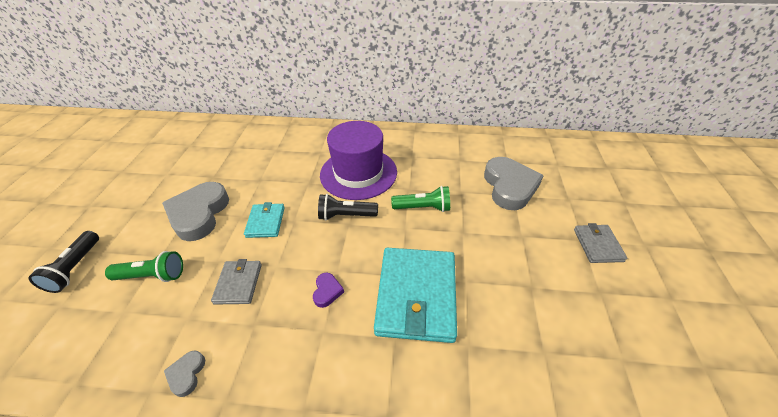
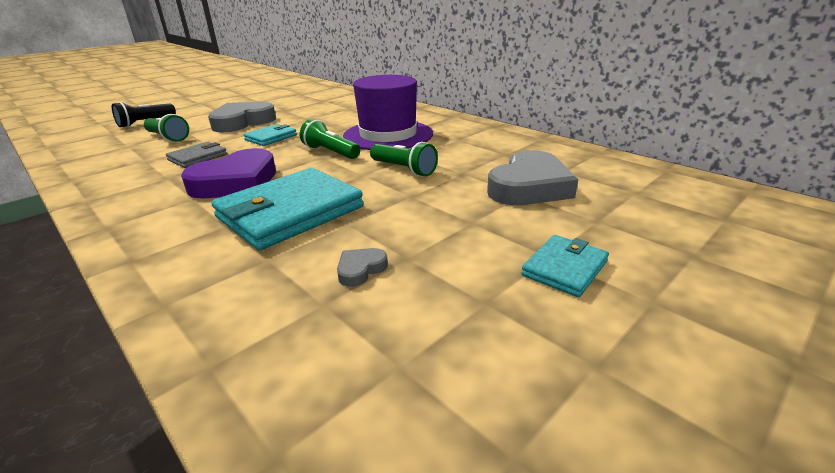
camera: 40 degrees right, 15 degrees down
(187, 374) = (97, 181): grey heart -> grey heart (360, 269)
(327, 291) = (236, 182): purple heart -> purple heart, size x2.32
(346, 215) = (330, 152): black flashlight -> green flashlight
(597, 245) = (564, 268): grey wallet -> turquoise wallet

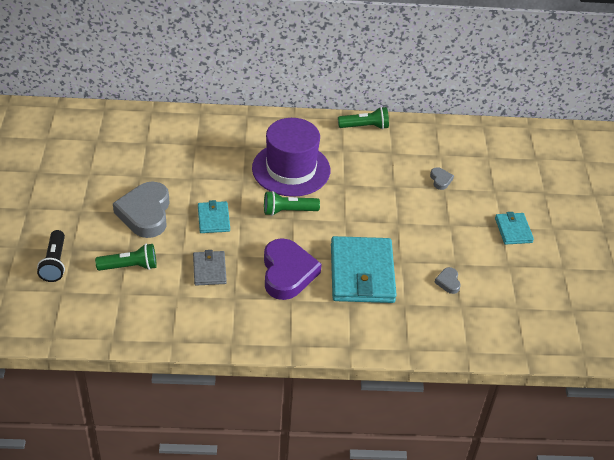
camera: 50 degrees left, 15 degrees up
(404, 169) = (360, 202): green flashlight -> green flashlight (365, 126)
(529, 187) = (440, 180): grey heart -> grey heart, size x0.43

